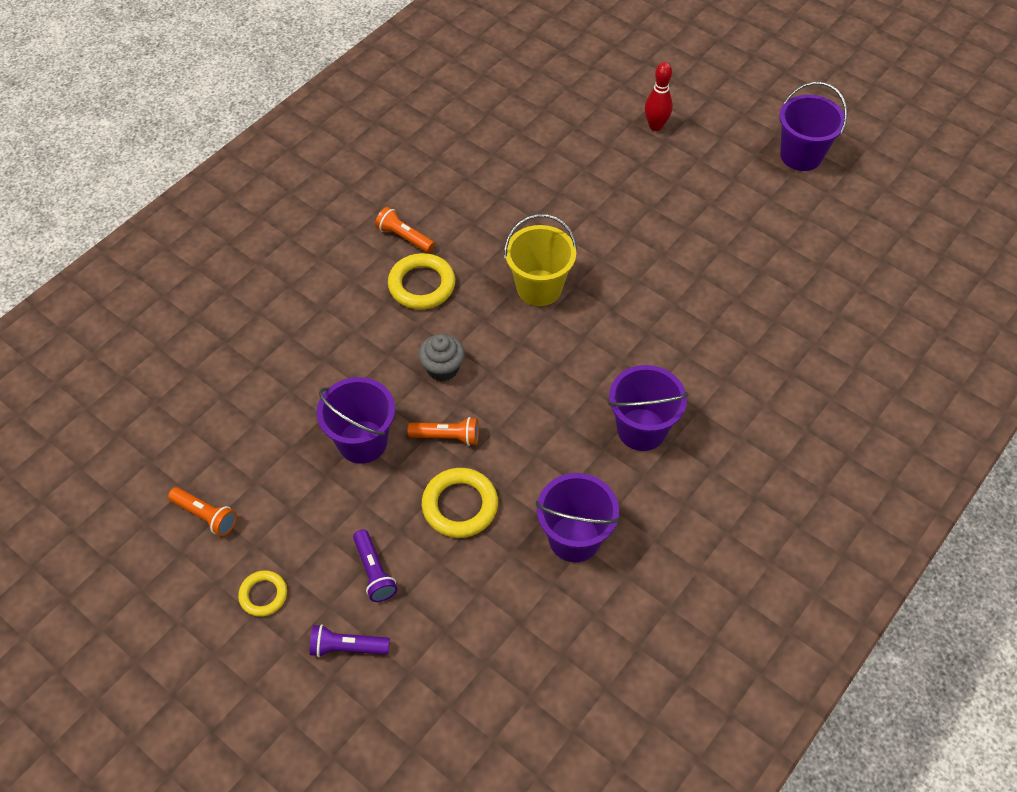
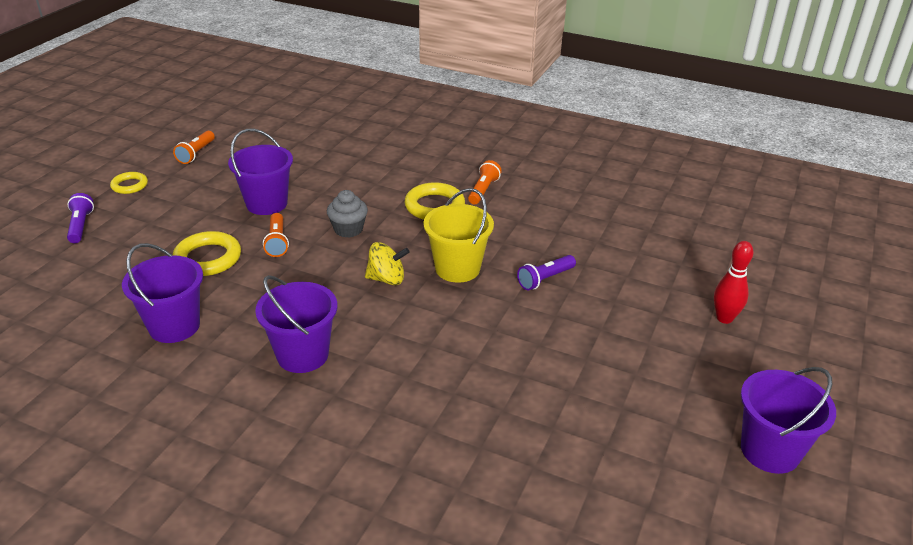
camera: 75 degrees right, 20 degrees down
(374, 571) = (146, 227): purple flashlight -> purple flashlight (545, 279)
(541, 347) = (386, 279): none -> yellow spinning top

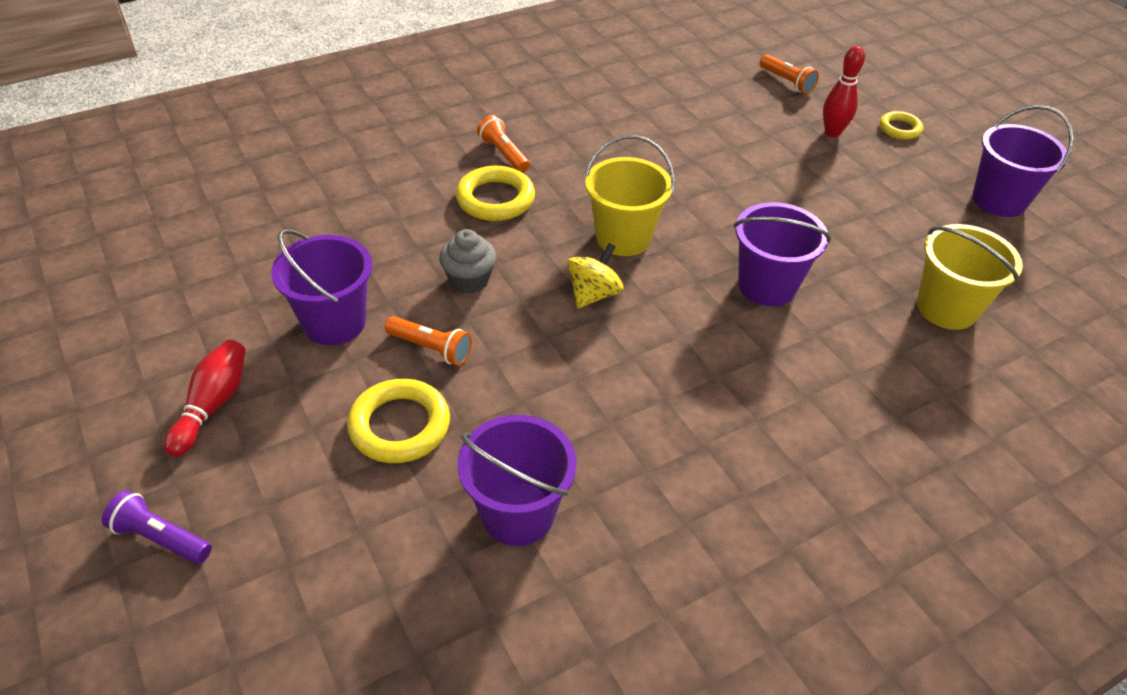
camera: 55 degrees left, 10 degrees up
(129, 185) = (114, 441): yellow ring -> yellow ring (900, 128)
(174, 198) = (213, 405): none -> red bowling pin
(196, 153) = (119, 338): orange flashlight -> orange flashlight (786, 82)
(302, 355) = (671, 417): purple bucket -> purple bucket (767, 286)
(545, 279) = (693, 193): purple flashlight -> none
(567, 459) = (946, 308): none -> yellow bucket

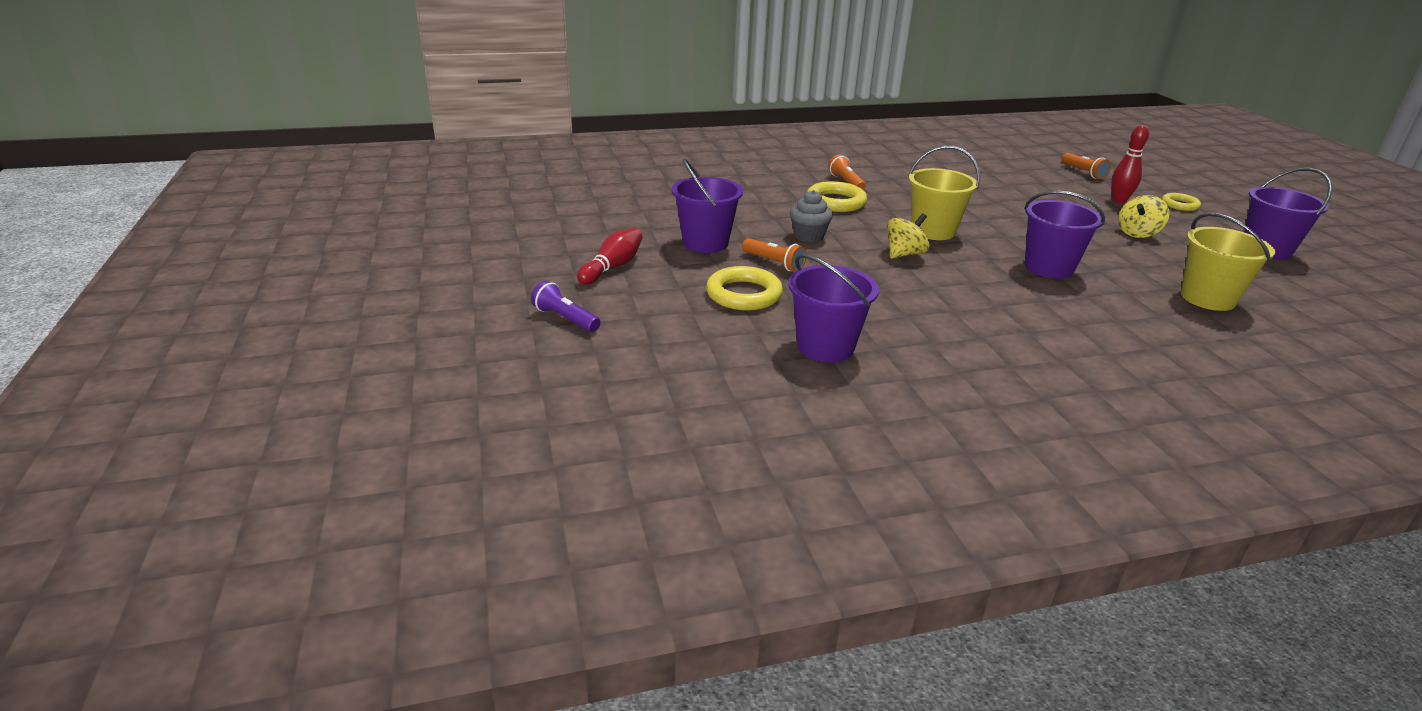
camera: 15 degrees right, 15 degrees down
(859, 195) = (1137, 233): none -> yellow spinning top

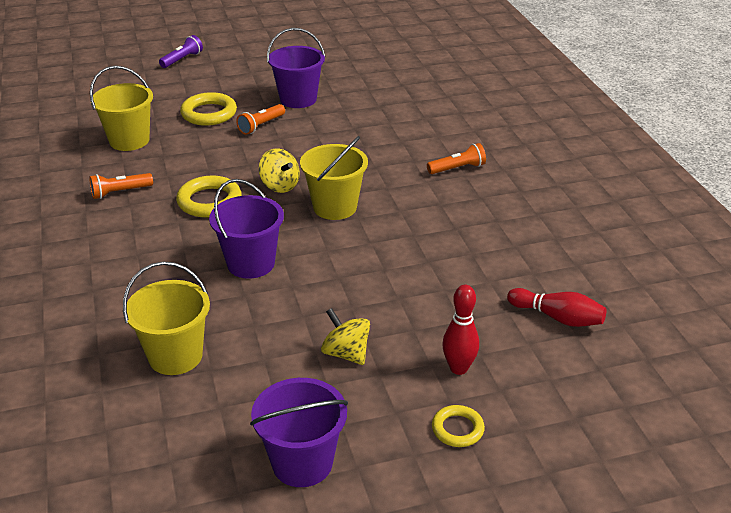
camera: 90 degrees right, 5 degrees up
(612, 267) = (254, 68): red bowling pin -> red bowling pin (557, 317)
(808, 236) = (315, 142): grey cupcake -> none
(825, 347) = (129, 140): purple bucket -> yellow bucket
(836, 202) = (400, 159): yellow ring -> yellow ring (209, 201)
(1083, 172) = (568, 362): orange flashlight -> orange flashlight (120, 192)

